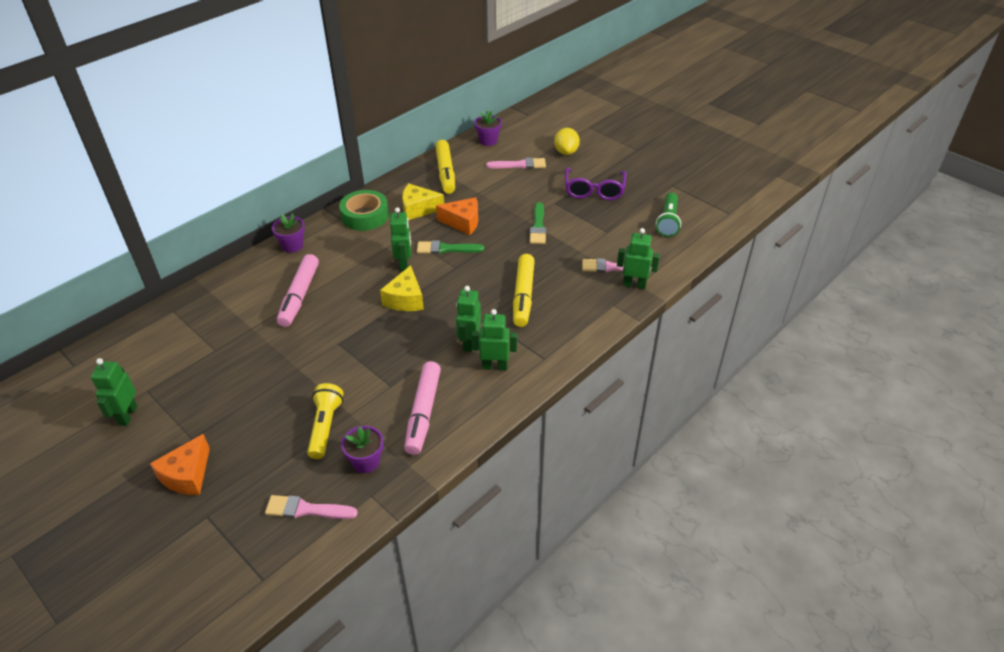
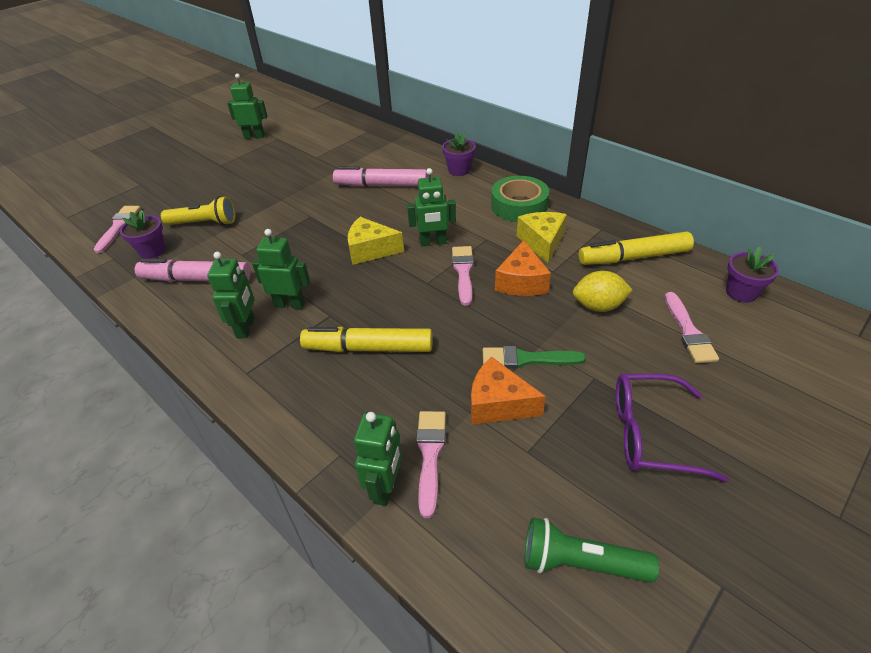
camera: 90 degrees right, 0 degrees up
(187, 475) = (184, 170): orange cheese -> orange cheese (498, 404)
(446, 249) = (463, 272): green brush -> pink brush
(566, 152) = (762, 392): yellow lemon -> yellow lemon (598, 306)

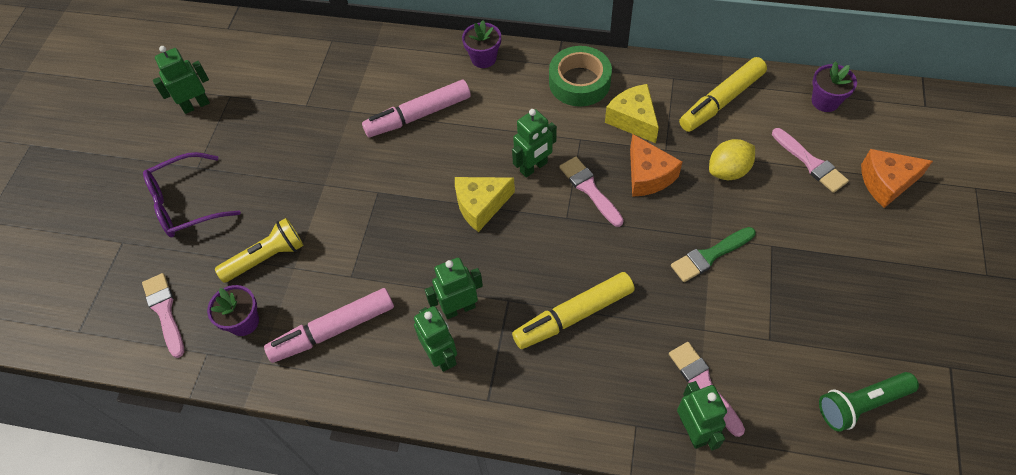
camera: 30 degrees left, 15 degrees up
(498, 404) = (719, 310): orange cheese -> orange cheese (886, 183)
(650, 434) = (841, 275): purple glasses -> purple glasses (185, 204)

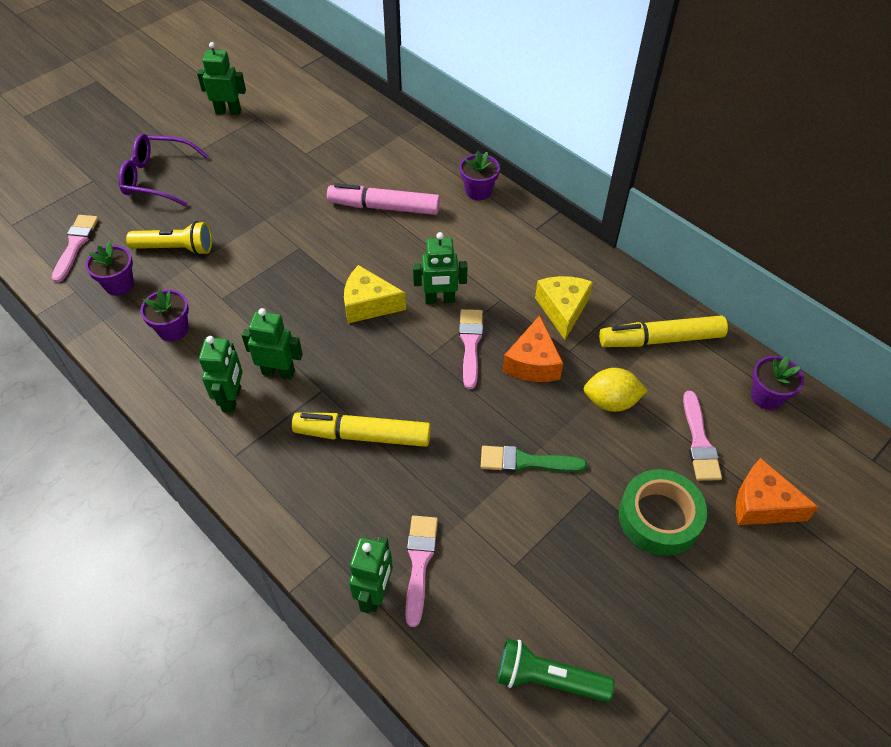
camera: 30 degrees right, 5 degrees down
(333, 330) = (173, 329): pink marker -> purple flower pot
(579, 82) = (543, 253): green tape -> green tape (659, 517)

